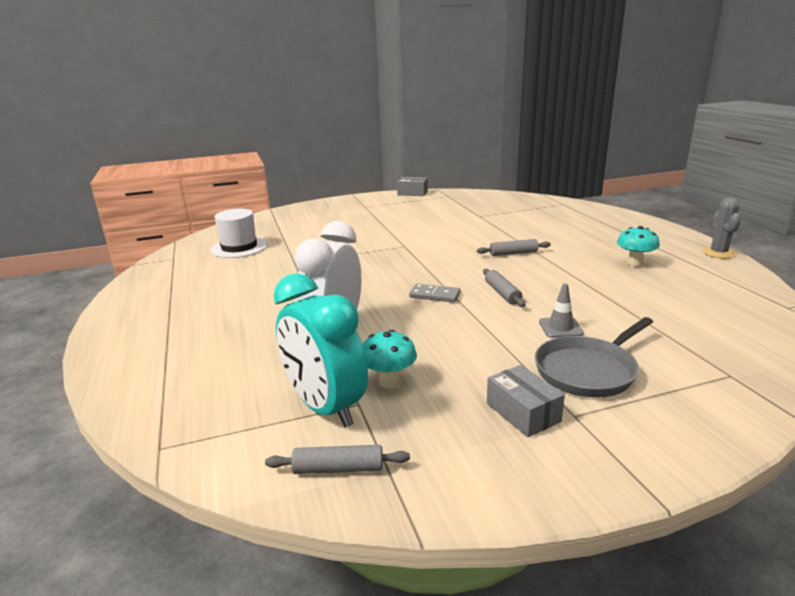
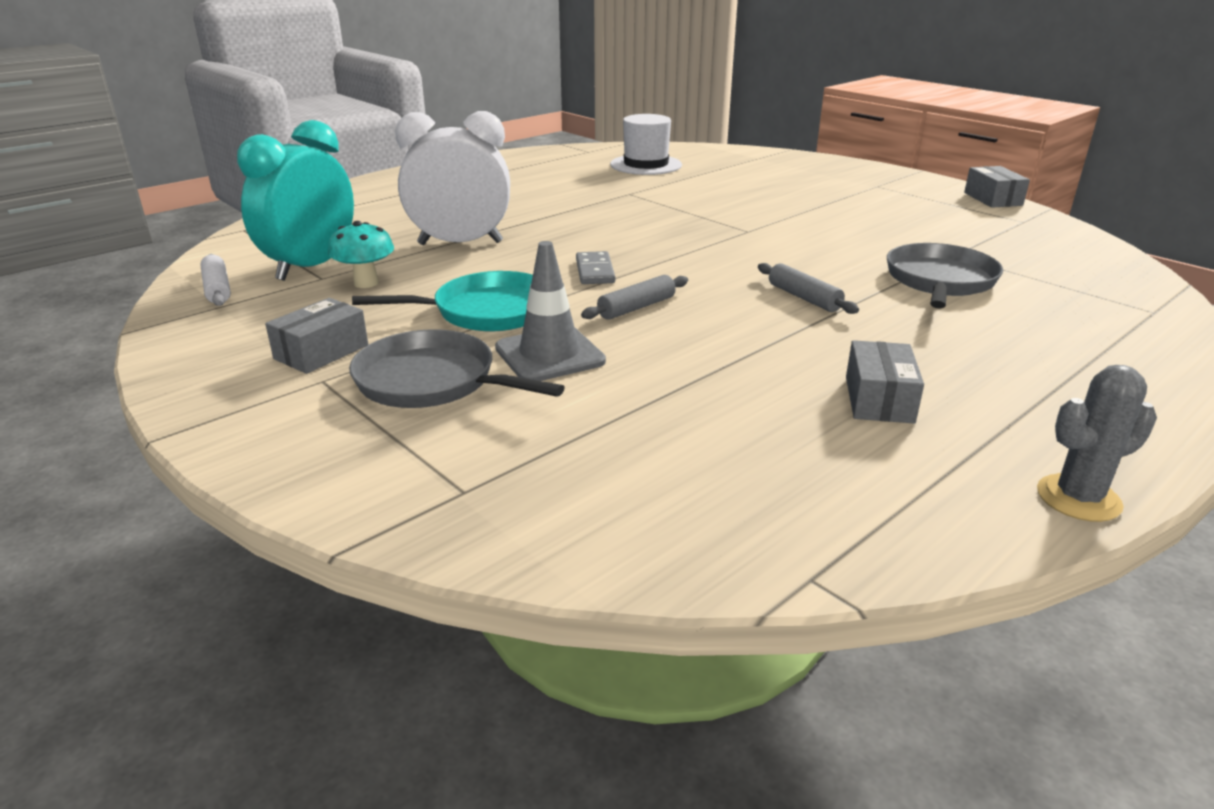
camera: 65 degrees right, 5 degrees up
(338, 468) = (218, 289): grey rolling pin -> white rolling pin
(481, 338) = (487, 311): none -> turquoise pan
(510, 225) = (939, 281): none -> grey pan
(560, 328) = (549, 355): grey traffic cone -> grey traffic cone, size x1.58
(634, 264) = (879, 399): turquoise mushroom -> grey box

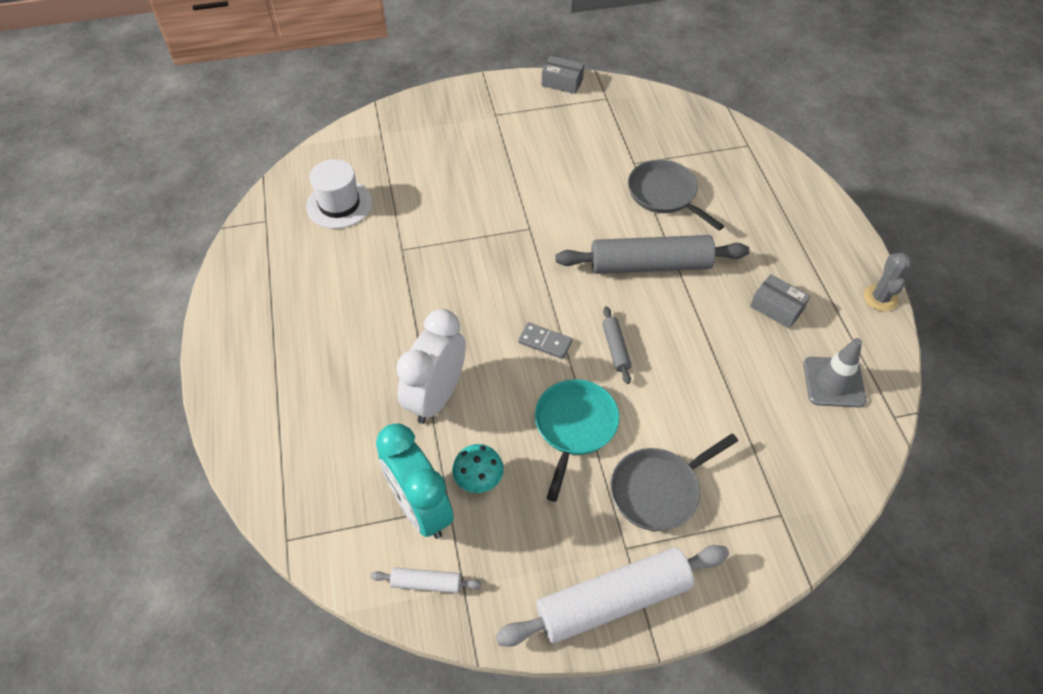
camera: 60 degrees left, 25 degrees up
(232, 390) = (613, 601): none -> white rolling pin
(321, 352) = (584, 538): grey box -> none
(549, 355) = (655, 419): grey traffic cone -> grey traffic cone (833, 382)
(804, 298) = (650, 265): grey rolling pin -> grey rolling pin, size x2.21

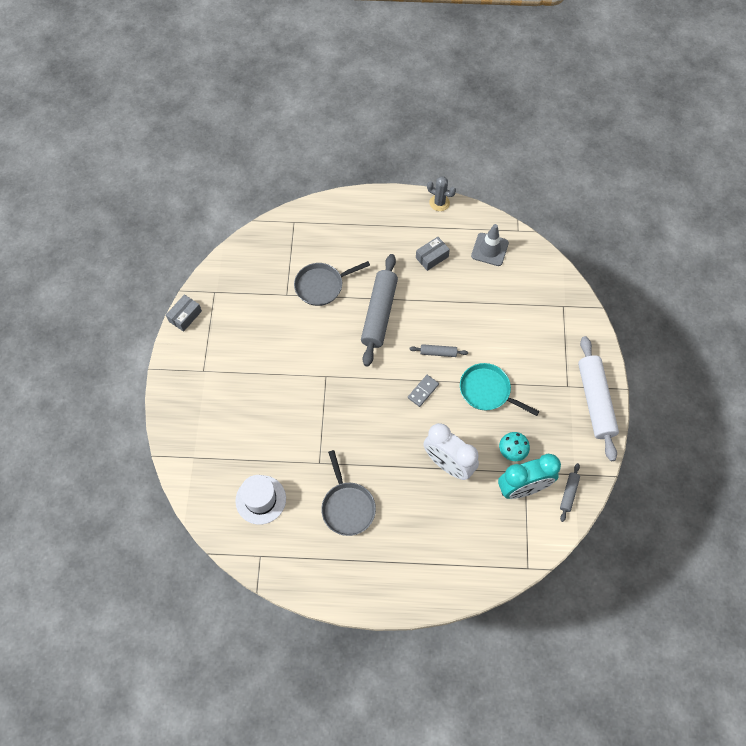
camera: 75 degrees left, 10 degrees up
(426, 583) = (568, 493): white rolling pin -> grey rolling pin
(658, 490) = (537, 359): grey pan -> grey pan (347, 507)

